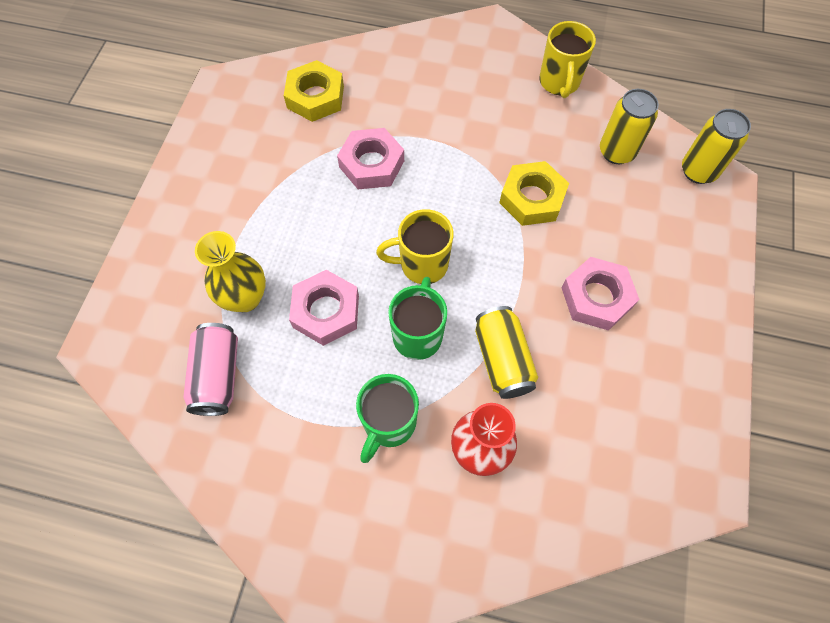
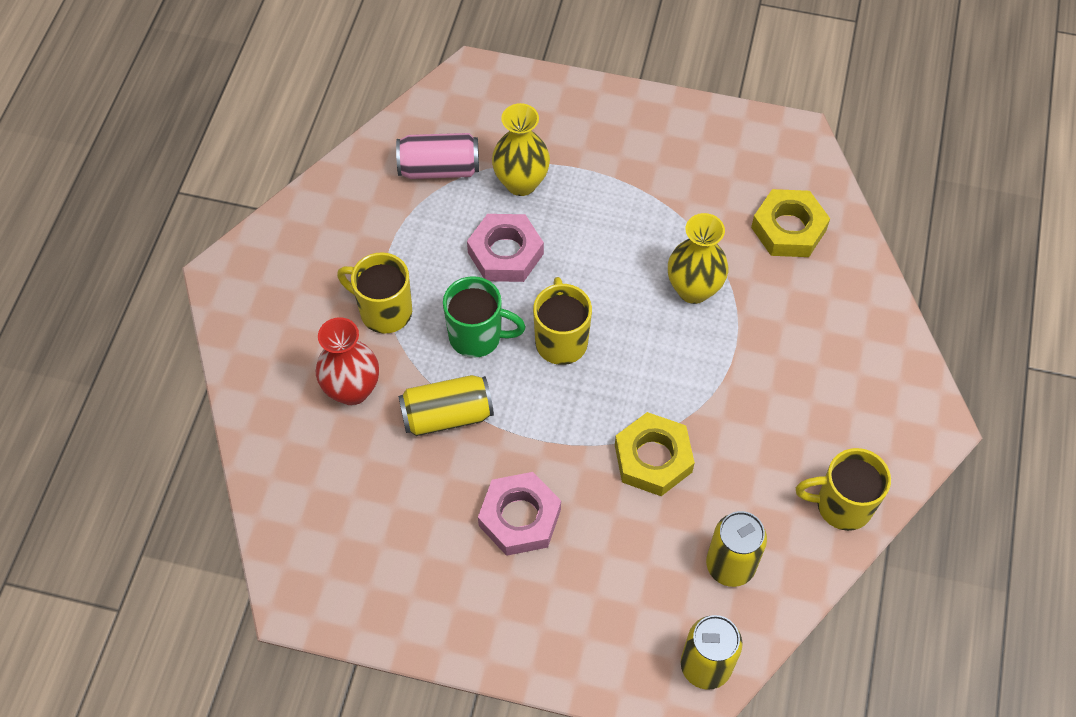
camera: 90 degrees right, 5 degrees down
(371, 164) = (693, 289): pink nut -> yellow vase
(389, 424) = (384, 311): green mug -> yellow mug

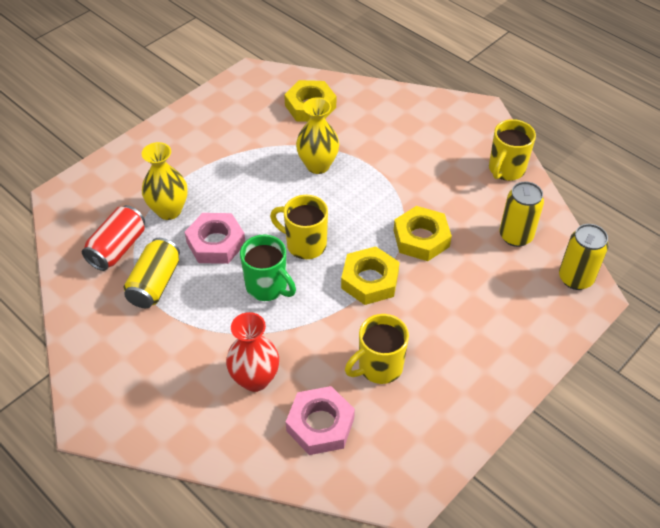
camera: 60 degrees left, 10 degrees down
(384, 311) = (205, 331): yellow mug -> yellow mug (379, 367)
(439, 168) = (117, 248): pink can -> red can
(447, 415) = (316, 331): yellow can -> yellow can (155, 283)
(477, 336) = (267, 287): green mug -> green mug turned 90 degrees clockwise
(519, 518) = (419, 326): pink nut -> pink nut (320, 424)
(552, 434) = (370, 280): none -> yellow nut

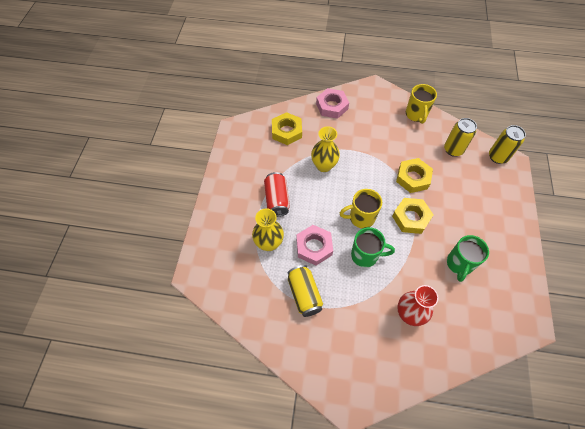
camera: 35 degrees left, 10 degrees up
(117, 248) = (262, 286): red can -> red can (277, 199)
(320, 424) = (463, 316): pink nut -> pink nut (332, 106)
(379, 367) = (459, 264): yellow mug -> green mug

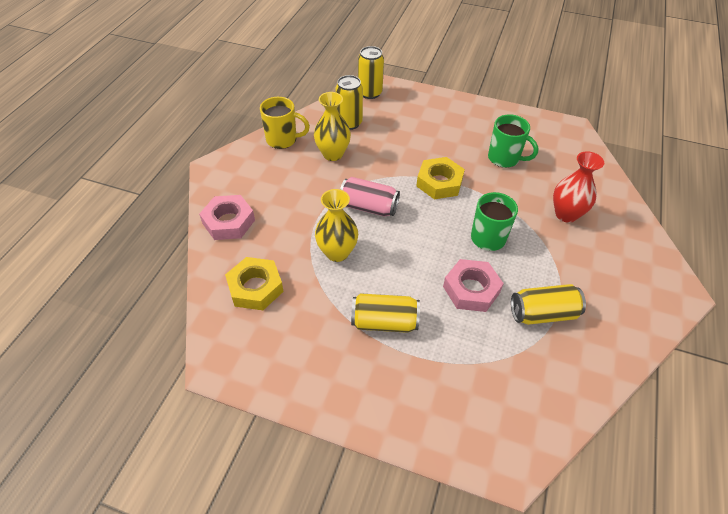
camera: 80 degrees left, 10 degrees down
(269, 243) = (460, 345): yellow vase -> yellow vase (333, 154)
(277, 199) = (384, 322): red can -> yellow can
(361, 218) = (432, 230): yellow mug -> none
(369, 176) = (368, 207): none -> pink can
(413, 178) = (381, 167): yellow nut -> none

